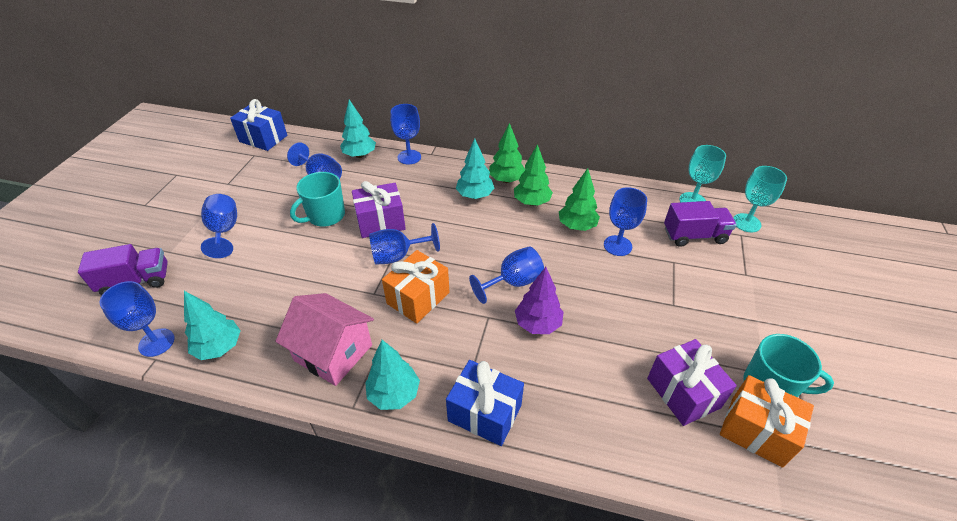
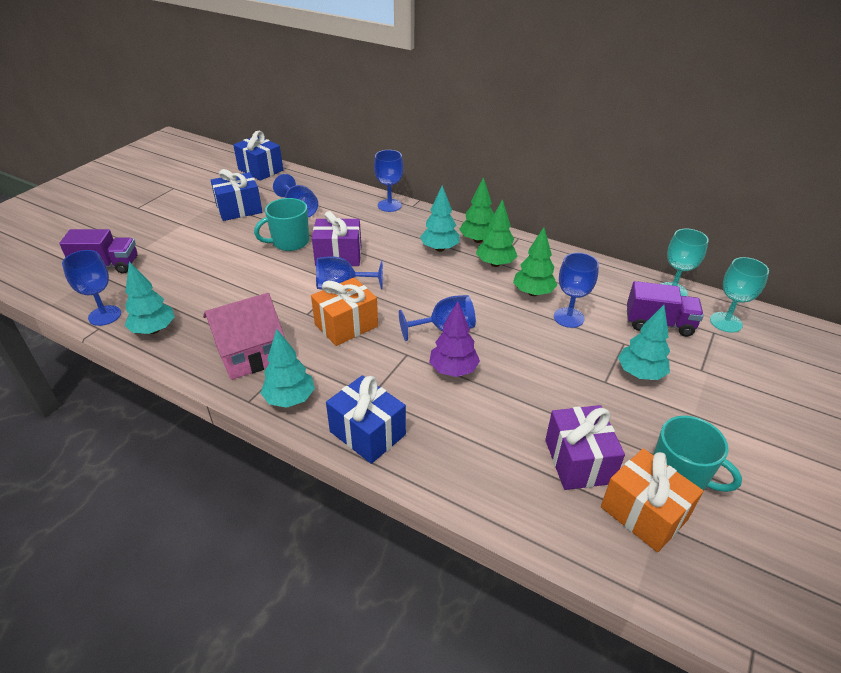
camera: 15 degrees right, 5 degrees down
(224, 231) = (195, 239): blue goblet -> none
(258, 187) = (239, 209): none -> blue gift
(333, 353) = (250, 354): pink house -> pink house turned 75 degrees counterclockwise
(360, 155) = (343, 197): turquoise tree -> turquoise tree (640, 374)

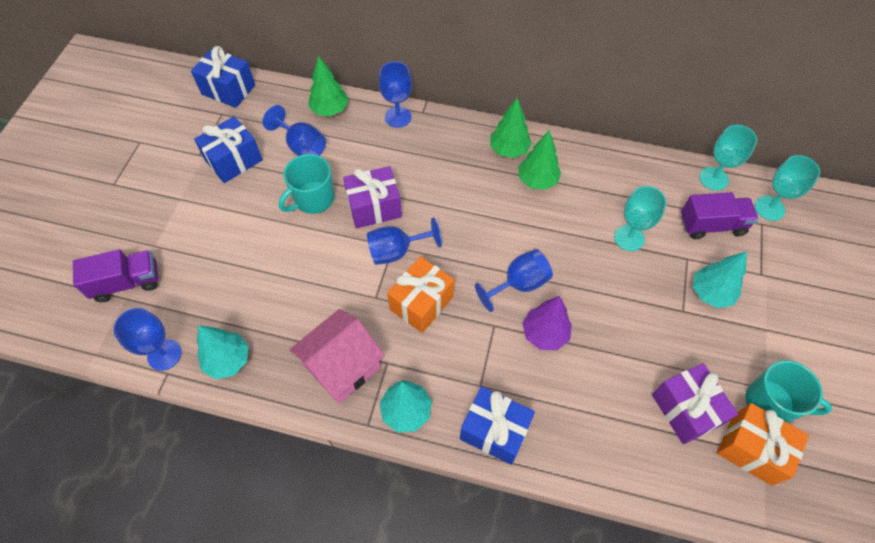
camera: 15 degrees left, 20 degrees up
(439, 249) = (474, 172): turquoise tree -> none
(533, 293) = (586, 213): green tree -> green tree (330, 110)
(568, 317) = (629, 238): blue goblet -> turquoise goblet

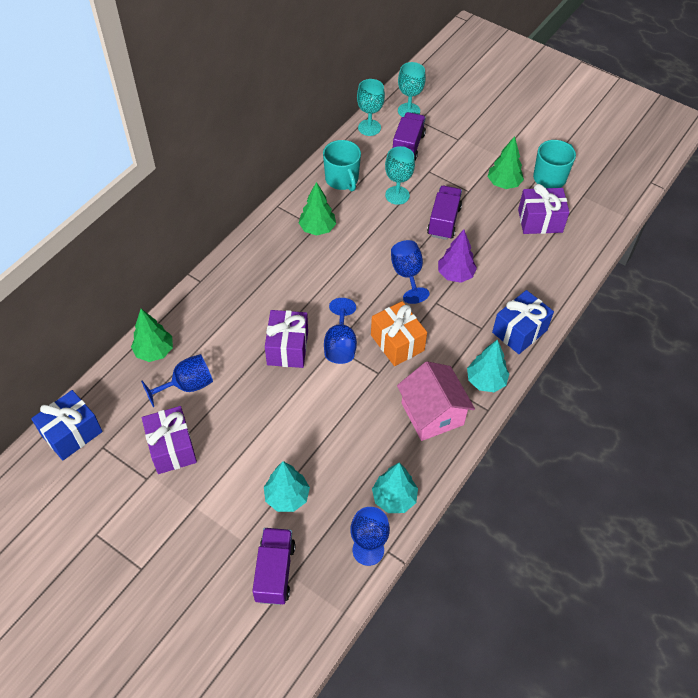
camera: 70 degrees left, 5 degrees down
(234, 160) = (172, 448): blue gift -> purple gift
(313, 199) = (254, 392): turquoise mug -> turquoise mug (342, 179)
(398, 117) = (195, 301): blue goblet -> none
(509, 150) = (276, 235): green tree -> green tree (503, 184)
(618, 297) = (443, 221): none -> purple truck
(710, 293) = (461, 171): turquoise tree -> turquoise tree (287, 497)
(751, 449) = (576, 200): orange gift -> none

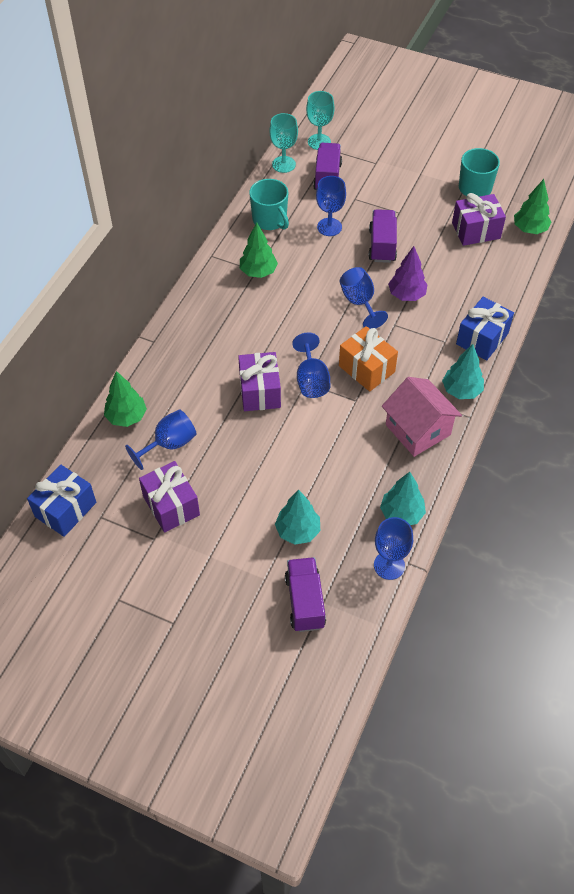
camera: 10 degrees left, 0 degrees up
(397, 195) = (329, 227): turquoise goblet -> blue goblet
(503, 184) = (431, 200): green tree -> green tree (529, 229)

